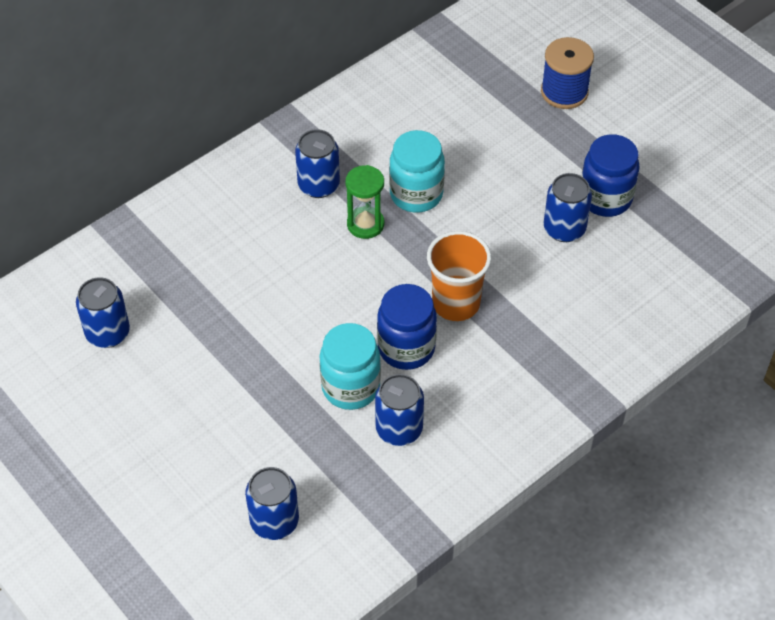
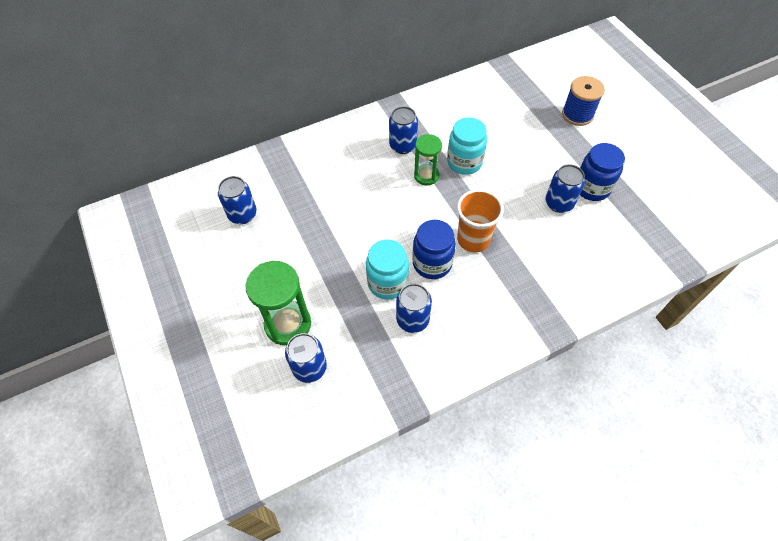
camera: 15 degrees right, 5 degrees up
(226, 471) = (288, 324): none -> green hourglass

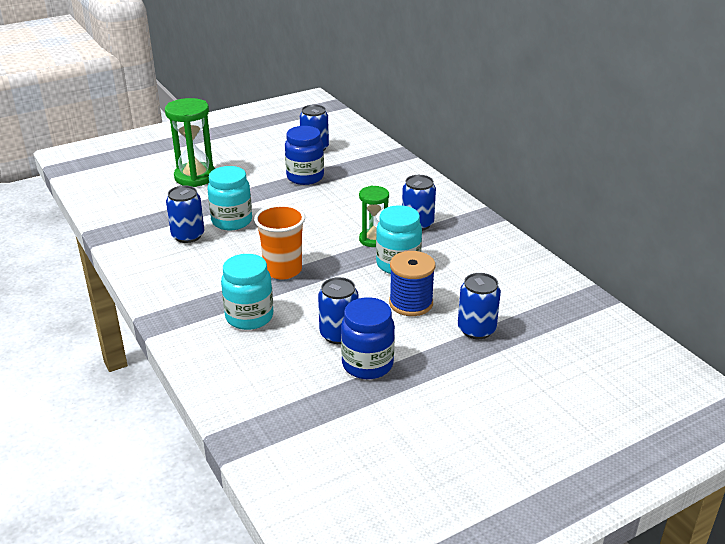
camera: 85 degrees right, 25 degrees down
(309, 368) = (151, 189): blue can -> blue can (476, 329)
(432, 263) = (253, 245): blue jar -> blue jar (305, 177)
(542, 262) = (249, 317): none -> turquoise jar
(577, 114) = (510, 361): blue spool -> blue spool (411, 303)

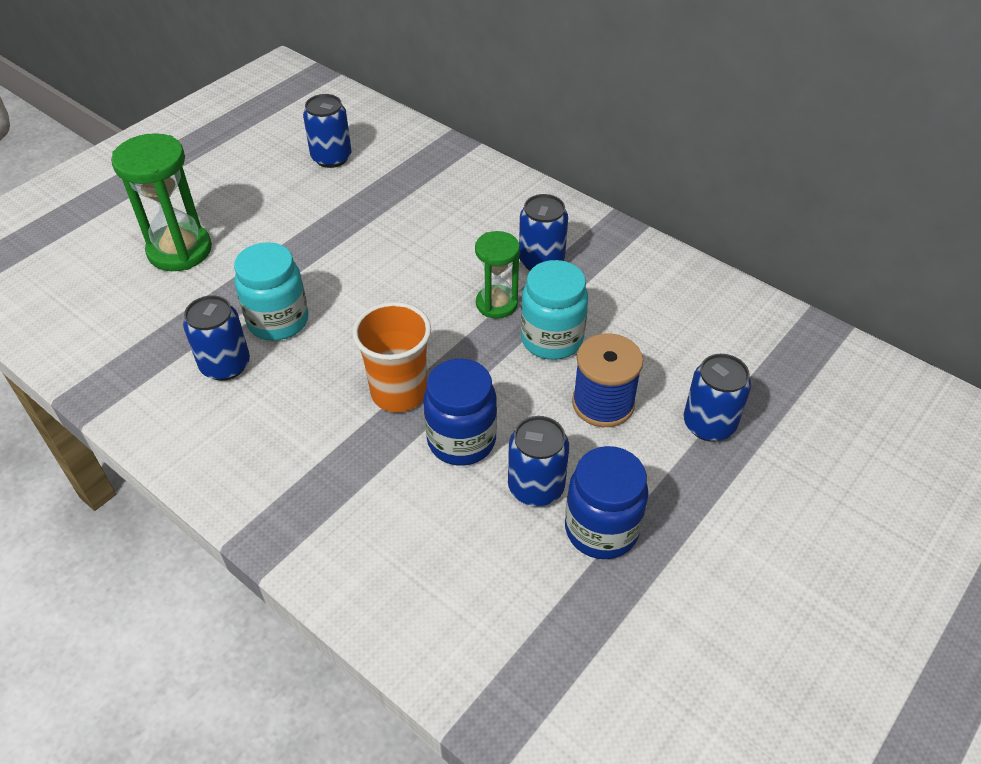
camera: 20 degrees left, 15 degrees up
(249, 317) = (394, 493): turquoise jar -> none
(305, 177) = (344, 214): blue jar -> blue jar (461, 440)

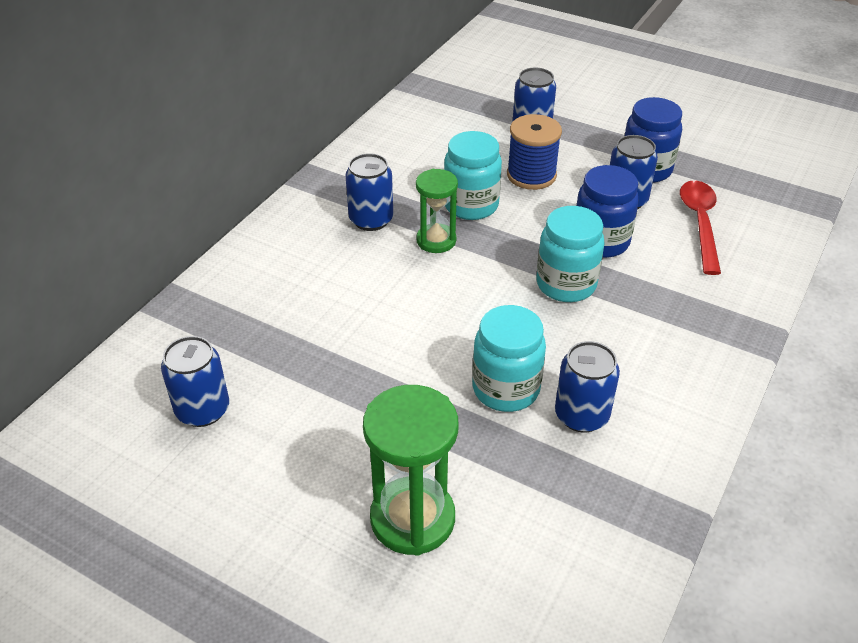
camera: 100 degrees left, 5 degrees down
(399, 392) = (566, 284): orange cup -> turquoise jar
(472, 555) = (700, 223): none -> red spoon

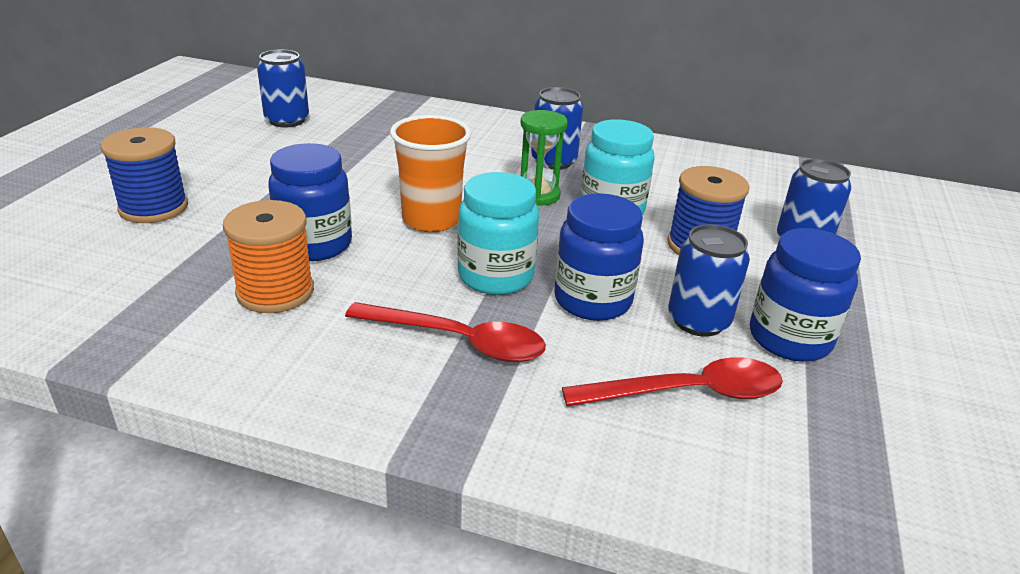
camera: 75 degrees right, 10 degrees down
(412, 519) = (153, 208): green hourglass -> blue spool
(470, 310) = (431, 220): none -> orange cup
(506, 389) = (315, 244): turquoise jar -> blue jar
(581, 415) = (275, 292): blue can -> orange spool
(649, 314) = (458, 341): none -> red spoon

